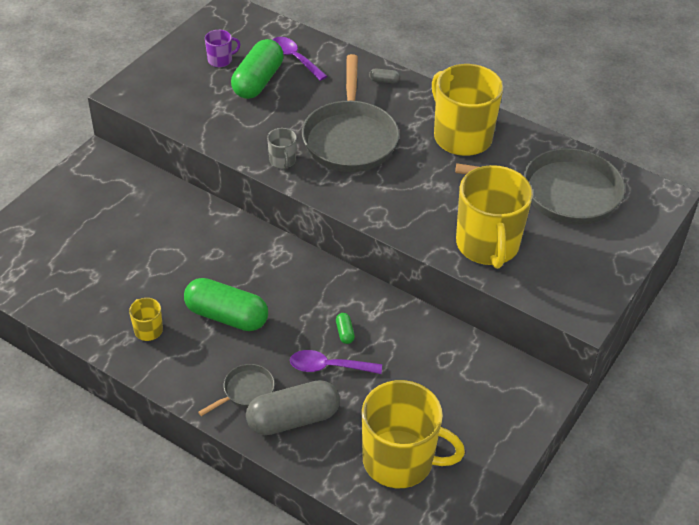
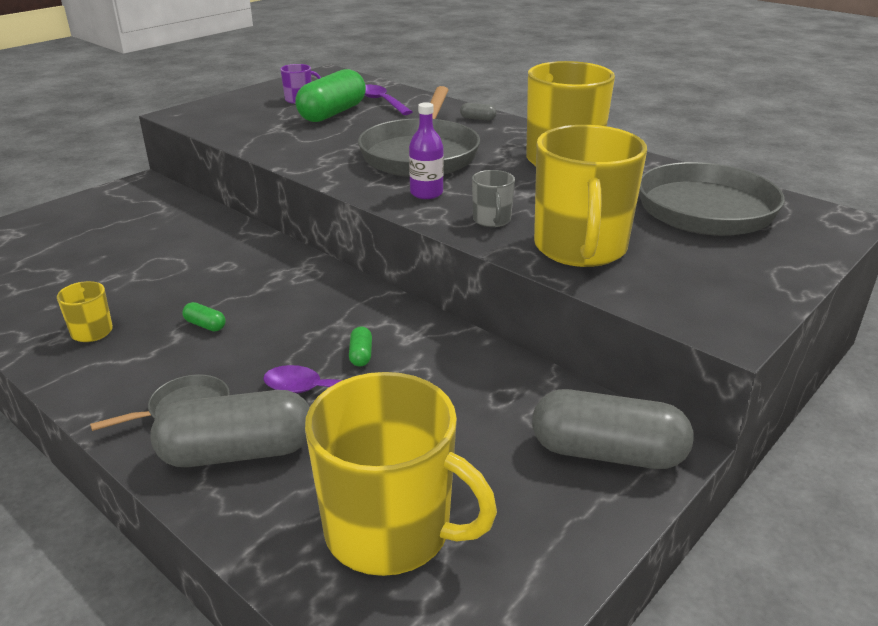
camera: 10 degrees right, 15 degrees down
(226, 316) = (205, 325): green capsule -> green capsule, size x0.40
(282, 161) = (330, 166): grey mug -> grey mug (492, 220)
(367, 191) = (426, 193): none -> purple bottle
(514, 395) = (607, 453): none -> grey capsule

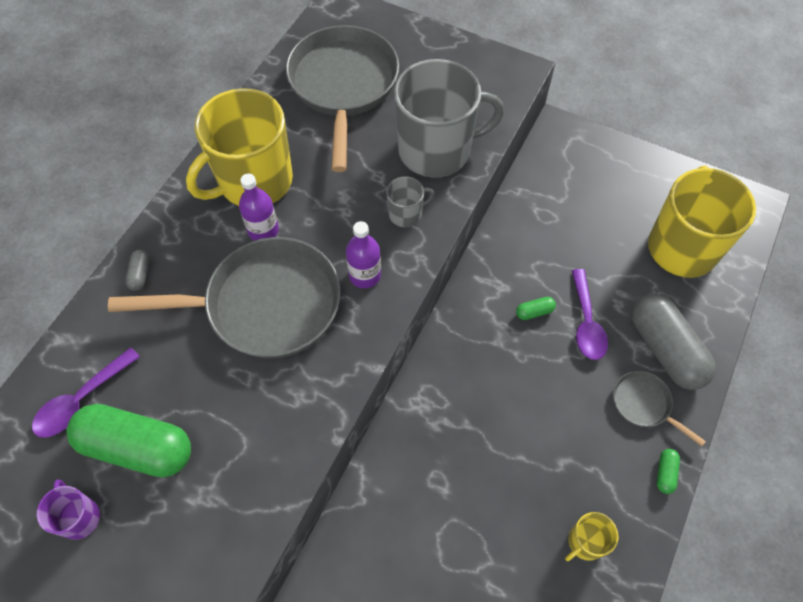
camera: 105 degrees left, 30 degrees up
(205, 325) = (540, 446): green capsule -> green capsule (665, 473)
(501, 159) = (263, 230): none -> purple bottle
(580, 248) = (436, 150): yellow mug -> grey mug
(607, 453) = (575, 157): grey capsule -> none

